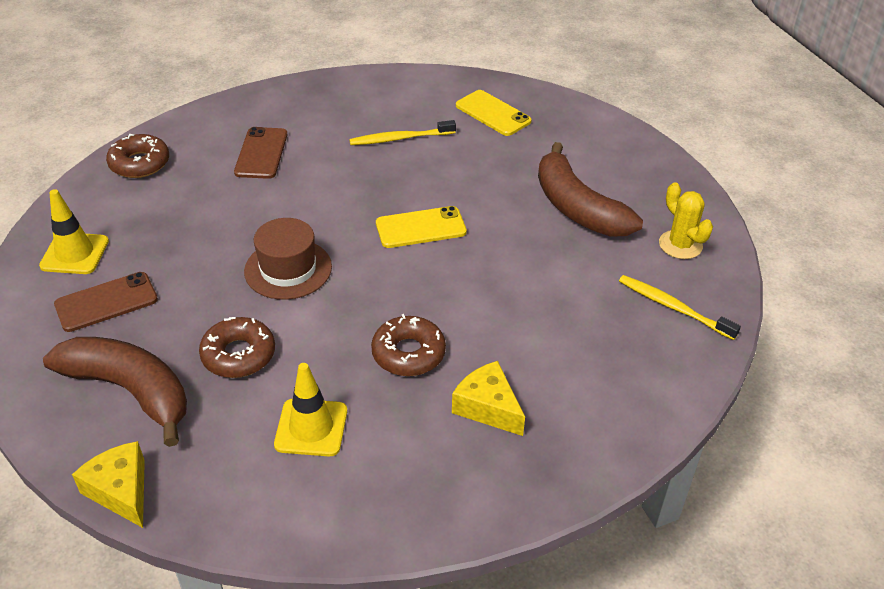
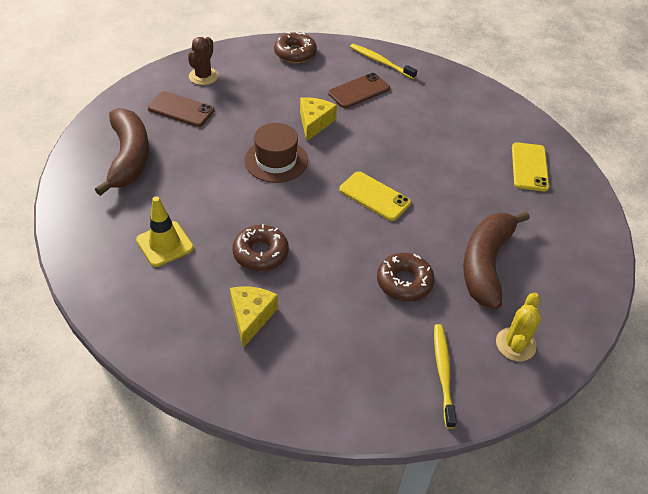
camera: 50 degrees right, 5 degrees up
(75, 254) = (203, 76): yellow traffic cone -> brown cactus
(121, 491) = (62, 197): yellow cheese -> yellow cheese (314, 123)
(238, 355) = (191, 182): brown donut -> brown donut (404, 282)
(399, 138) = (446, 139): yellow toothbrush -> yellow toothbrush (380, 62)

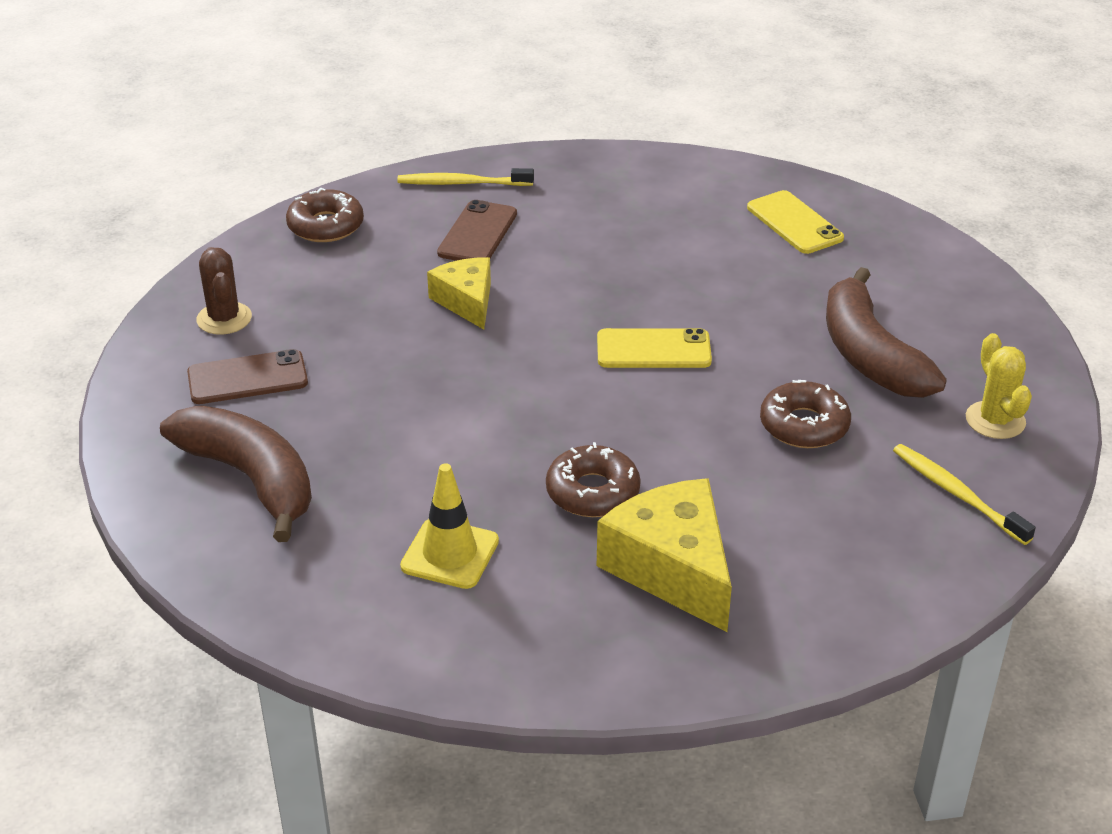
camera: 35 degrees left, 10 degrees down
(251, 317) = (672, 569): yellow cheese -> yellow cheese, size x1.61
(276, 160) = (472, 373): brown hat -> none

